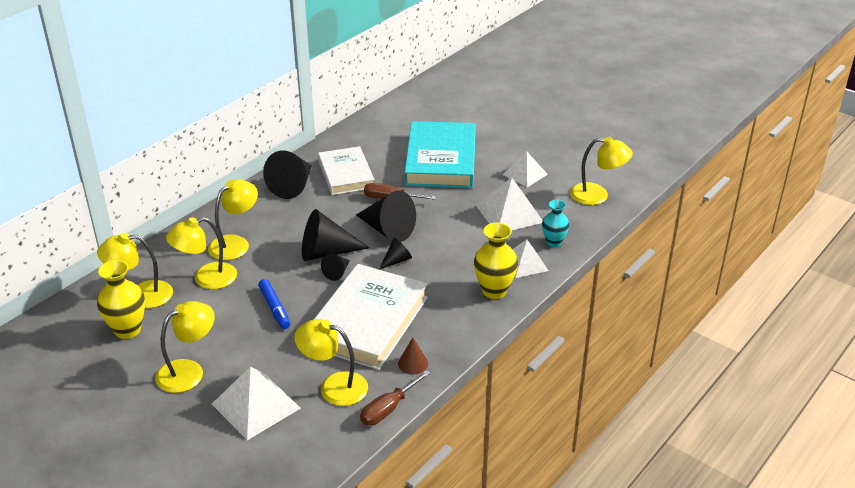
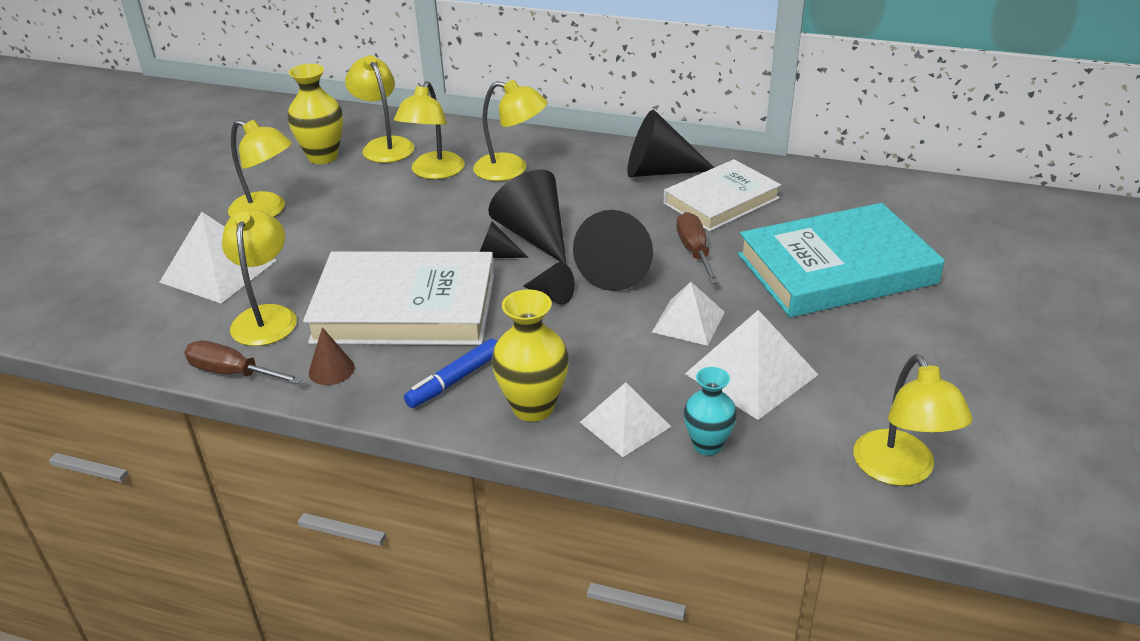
camera: 70 degrees right, 0 degrees up
(206, 278) = (433, 172): yellow lamp -> yellow lamp turned 120 degrees counterclockwise
(274, 308) = (401, 231): blue marker -> blue marker (455, 380)
(525, 174) = (882, 364): white pyramid -> white pyramid (688, 322)

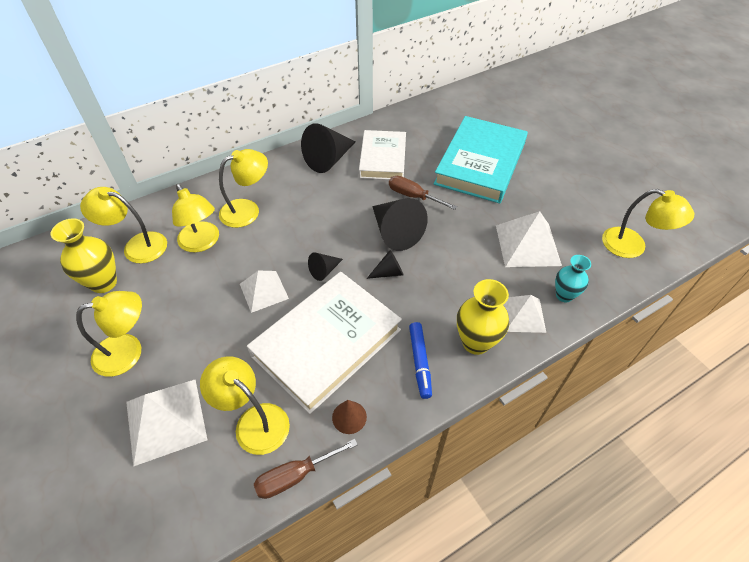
camera: 50 degrees left, 15 degrees up
(534, 235) = (324, 243): black cone -> none
(688, 322) = (467, 238): white pyramid -> white pyramid (264, 291)

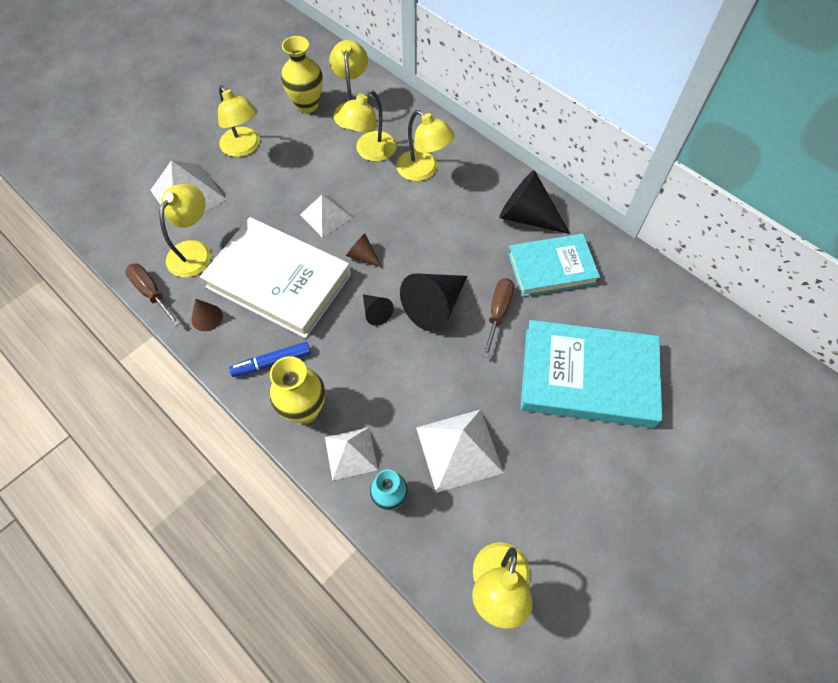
camera: 75 degrees right, 10 degrees up
(324, 270) = (363, 256): black cone -> brown cone
(383, 158) = (551, 268): white book -> turquoise book

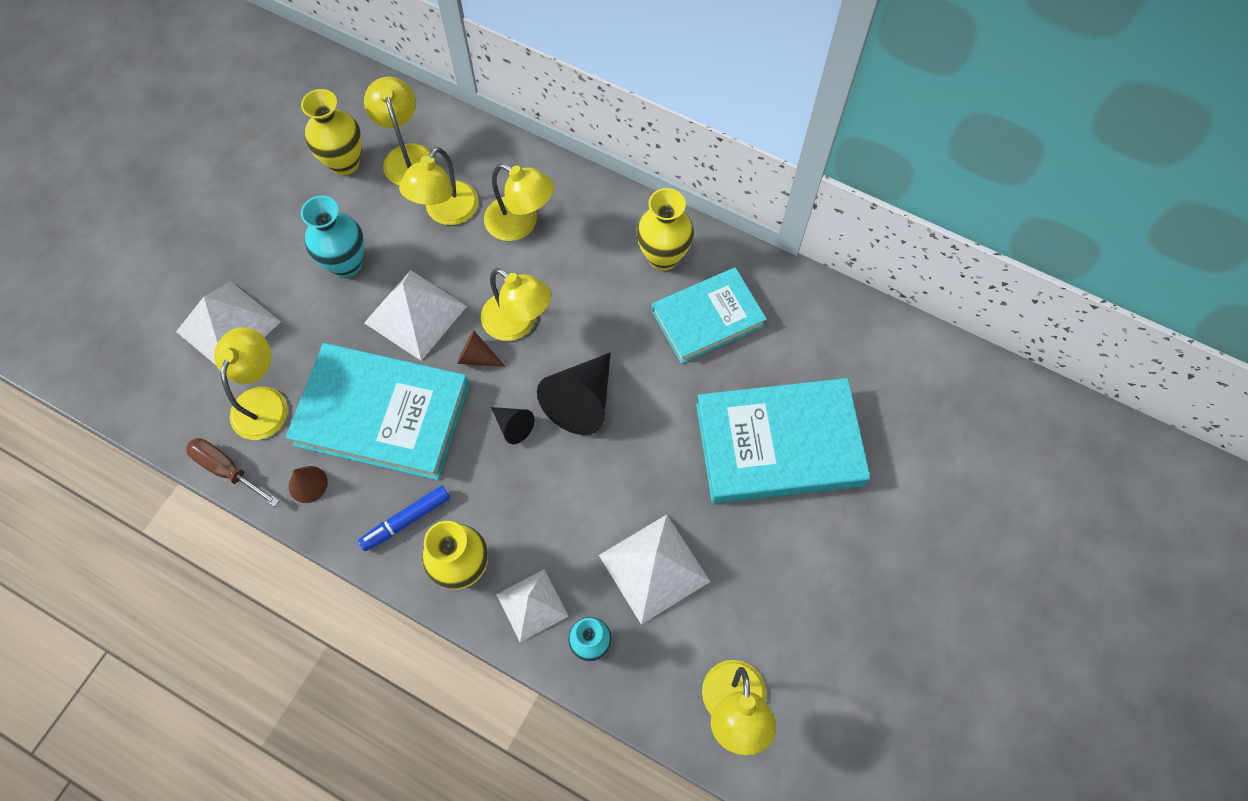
camera: 15 degrees left, 5 degrees up
(244, 148) = (281, 243): yellow lamp -> yellow lamp (518, 324)
(279, 281) = (382, 415): white book -> turquoise book
(286, 171) = (346, 264): none -> turquoise vase
(326, 216) = (415, 314): white pyramid -> white pyramid, size x1.52
(498, 313) = (658, 391): brown screwdriver -> none
(527, 216) = (663, 257): black cone -> yellow vase

